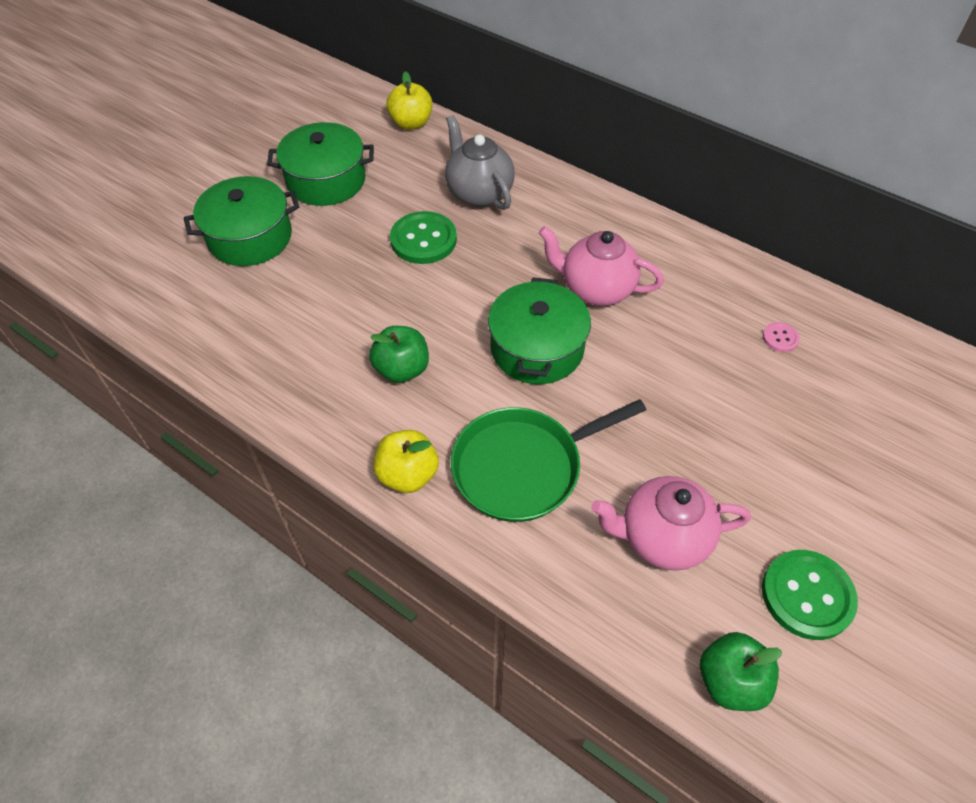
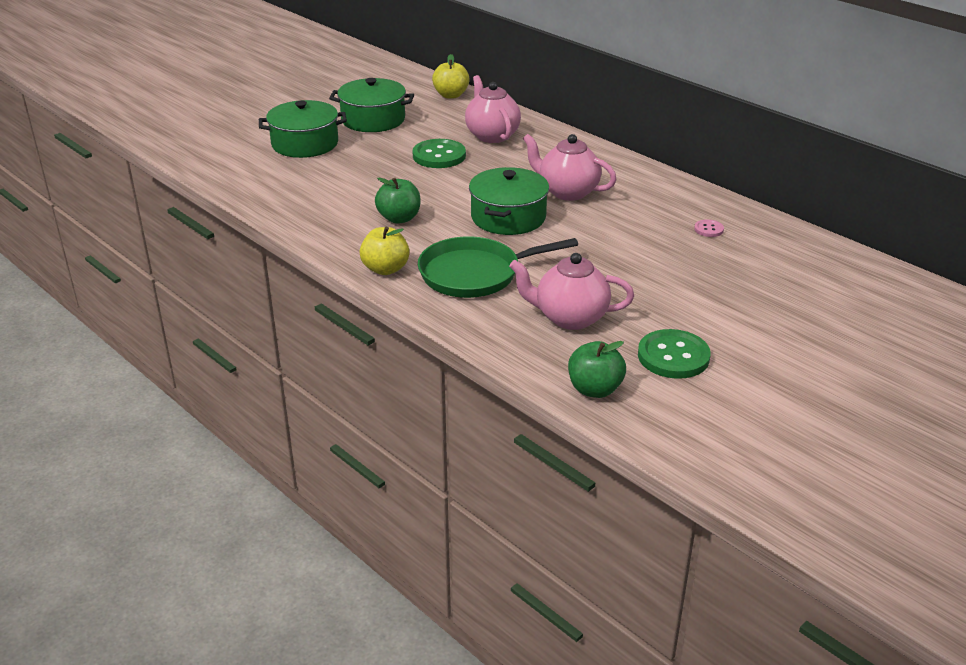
camera: 10 degrees right, 20 degrees down
(478, 193) = (492, 135): grey teapot -> pink teapot

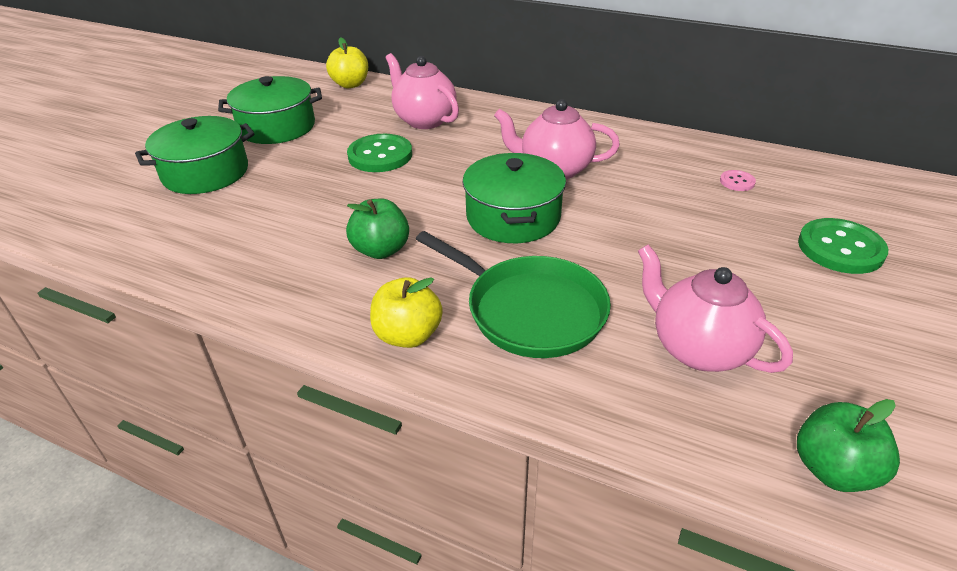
camera: 20 degrees left, 5 degrees up
(474, 274) = (530, 310): green pan -> green pan turned 105 degrees counterclockwise
(570, 318) = (698, 348): pink teapot -> pink teapot turned 60 degrees clockwise
(673, 356) = (870, 374): green button -> green button (840, 248)

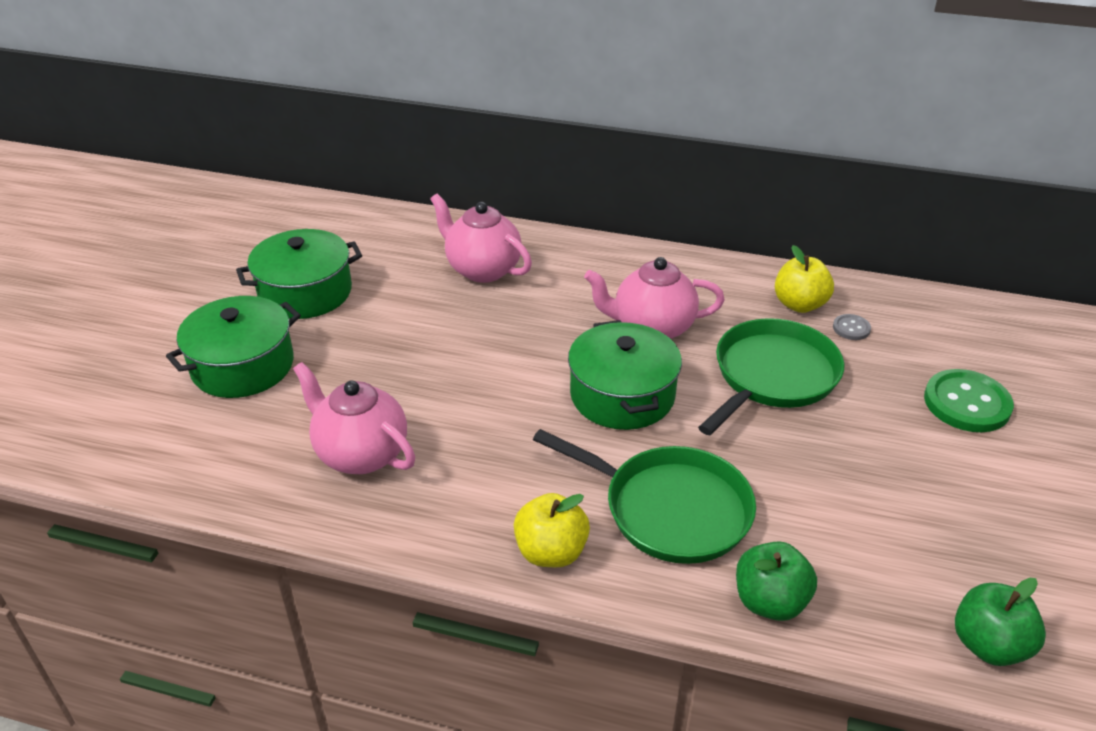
camera: 10 degrees left, 0 degrees up
(350, 84) = (374, 221): yellow apple -> yellow apple (799, 304)
(380, 155) = (446, 324): green button -> none
(381, 250) = (488, 451): green apple -> green apple (770, 602)
(654, 213) = (772, 376): none -> green pan
(698, 348) = (846, 534): pink teapot -> pink teapot (360, 454)
(737, 182) = (851, 328): pink button -> grey button

